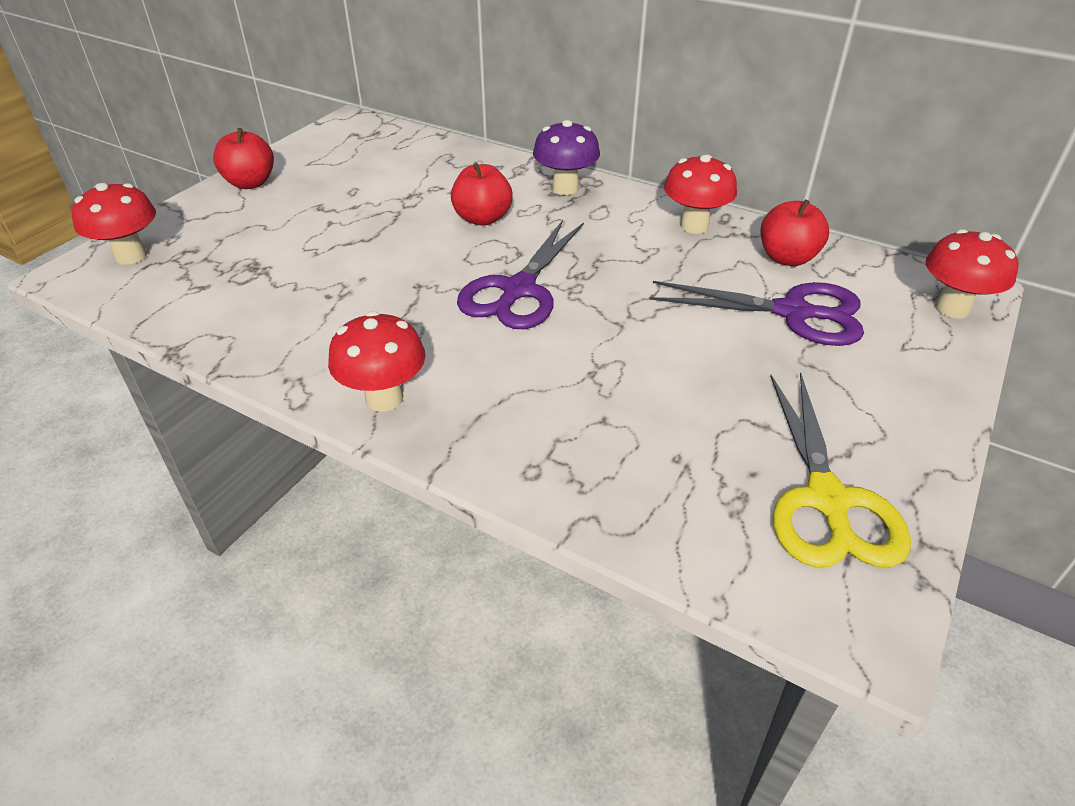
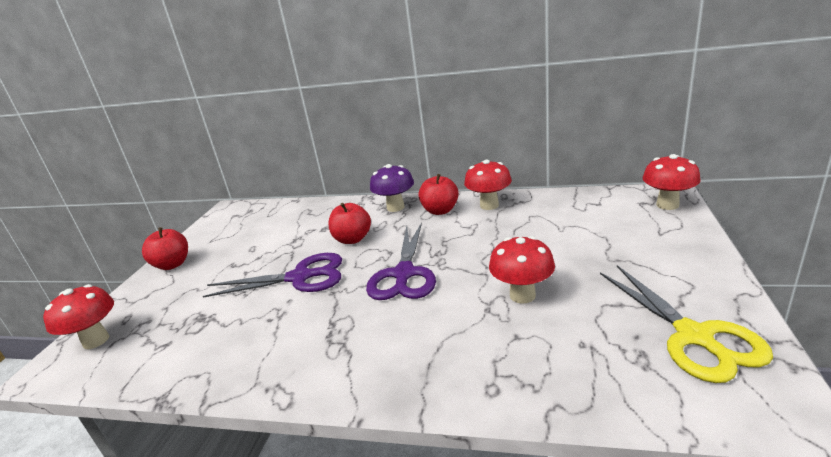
camera: 15 degrees left, 15 degrees down
(384, 398) = (352, 376): red mushroom -> red mushroom (522, 295)
(787, 258) = (556, 206): red apple -> red apple (440, 211)
(793, 313) = (583, 234): purple scissors -> purple scissors (300, 277)

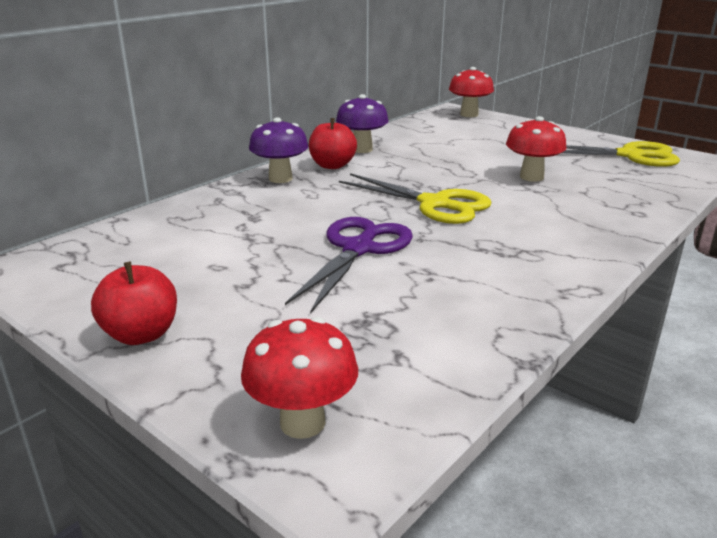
camera: 65 degrees left, 0 degrees up
(352, 239) = (315, 210): red apple -> none
(404, 274) = (434, 204): purple scissors -> yellow scissors
(489, 205) = (362, 149): red mushroom -> purple mushroom

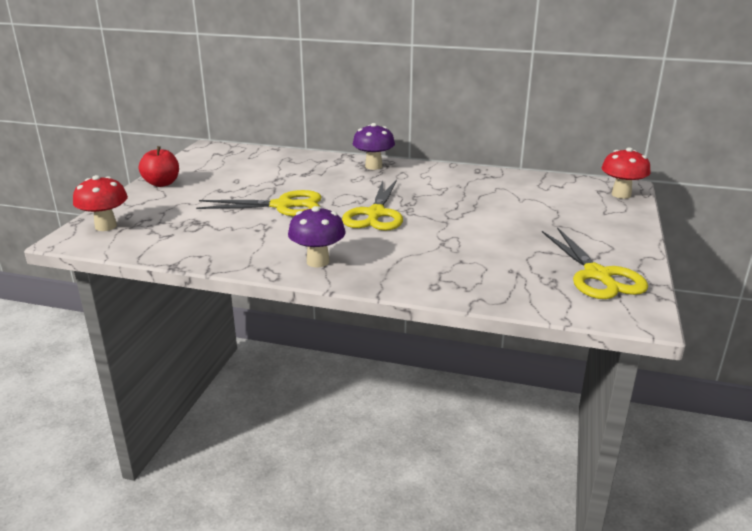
camera: 65 degrees right, 0 degrees up
(332, 165) = (415, 174): red apple -> none
(358, 249) = (283, 206): purple scissors -> yellow scissors
(362, 149) = (462, 175): purple mushroom -> purple mushroom (318, 262)
(531, 177) = (473, 238): red mushroom -> none

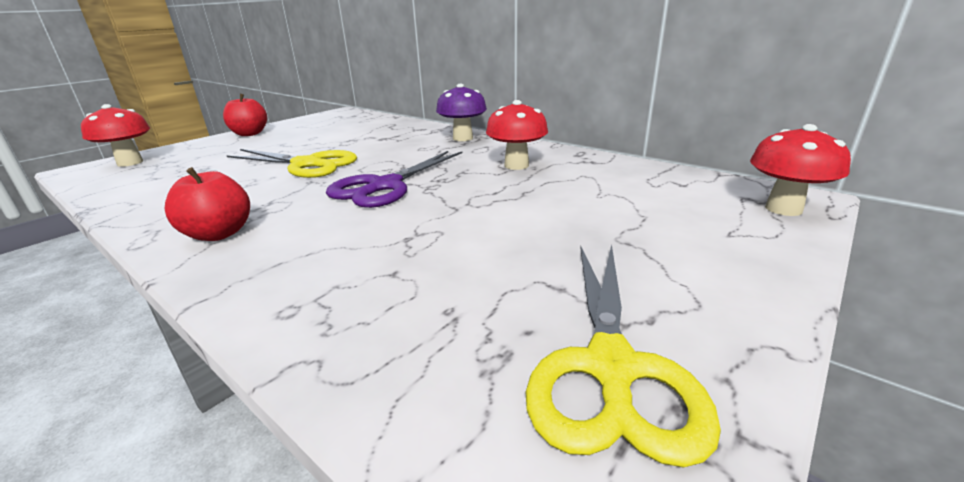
camera: 25 degrees right, 0 degrees up
(318, 262) = (219, 234): purple mushroom -> red apple
(375, 214) = (385, 186): yellow scissors -> purple scissors
(445, 186) = (516, 165): none -> red mushroom

